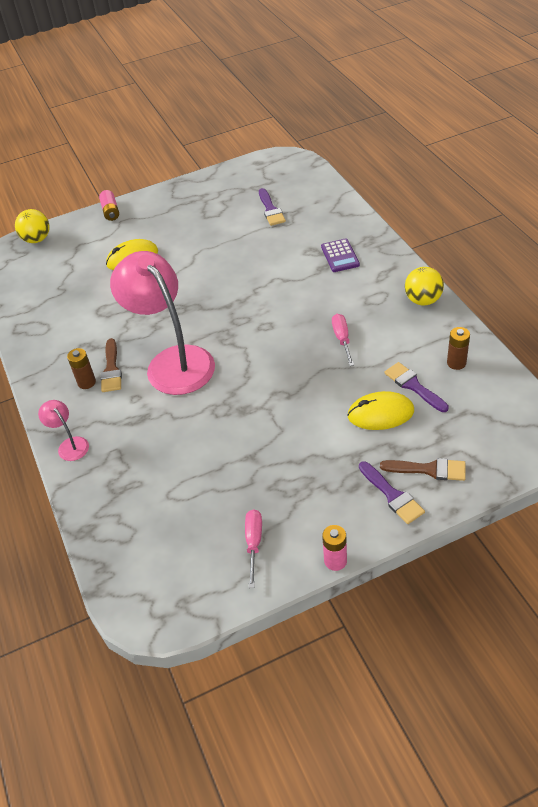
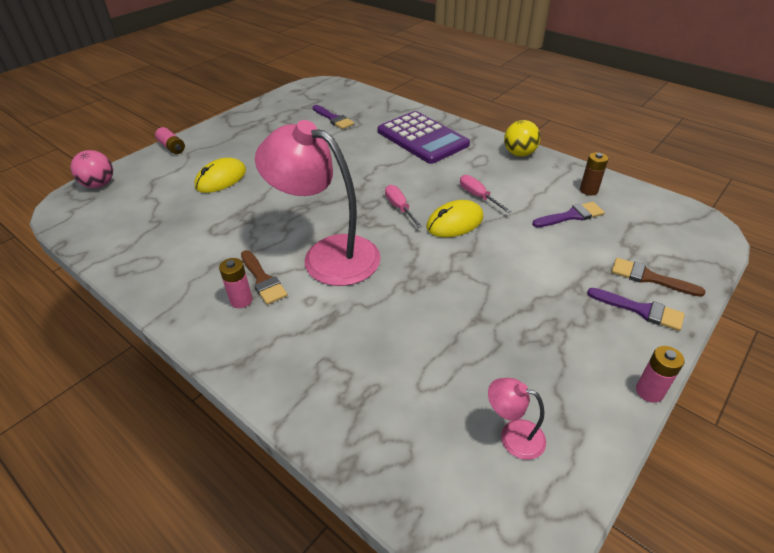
camera: 30 degrees left, 5 degrees down
(37, 239) = (99, 185): yellow ball -> pink ball
(70, 445) = (261, 372): pink lamp -> pink lamp (513, 435)
(86, 382) = (241, 300): brown battery -> pink battery
(254, 543) = (554, 405): pink screwdriver -> pink screwdriver (399, 208)
(340, 256) = (422, 138): purple calculator -> purple calculator, size x2.05
(380, 413) = (565, 245): yellow mouse -> yellow mouse (455, 222)
(413, 386) = (571, 216): purple brush -> purple brush turned 135 degrees clockwise
(429, 469) = (649, 278): brown brush -> brown brush turned 135 degrees counterclockwise

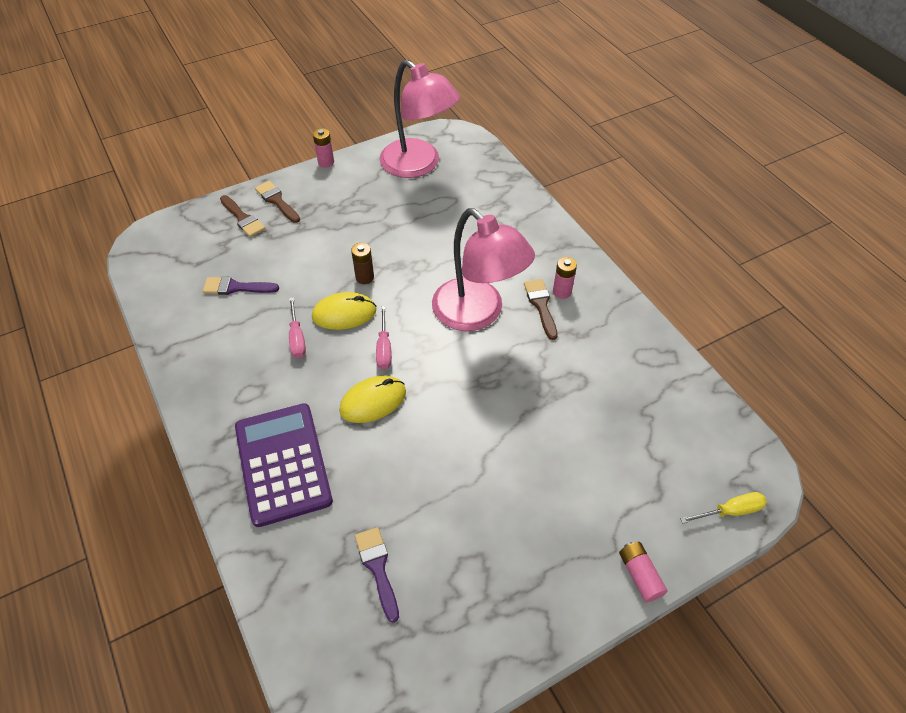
camera: 160 degrees left, 10 degrees up
(99, 185) = (730, 511): pink ball -> yellow screwdriver
(221, 179) = (569, 467): yellow mouse -> yellow mouse (373, 401)
(513, 435) = (419, 165): pink lamp -> pink lamp, size x2.36
(519, 154) = (196, 388): yellow ball -> none
(588, 190) = (187, 310): brown battery -> brown battery (364, 277)
(640, 310) = (277, 201): purple brush -> brown brush

